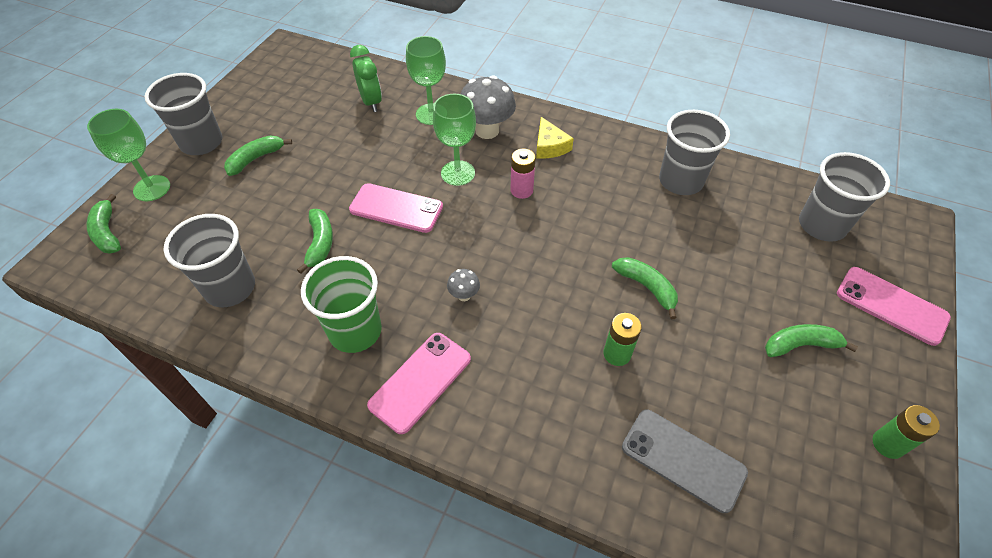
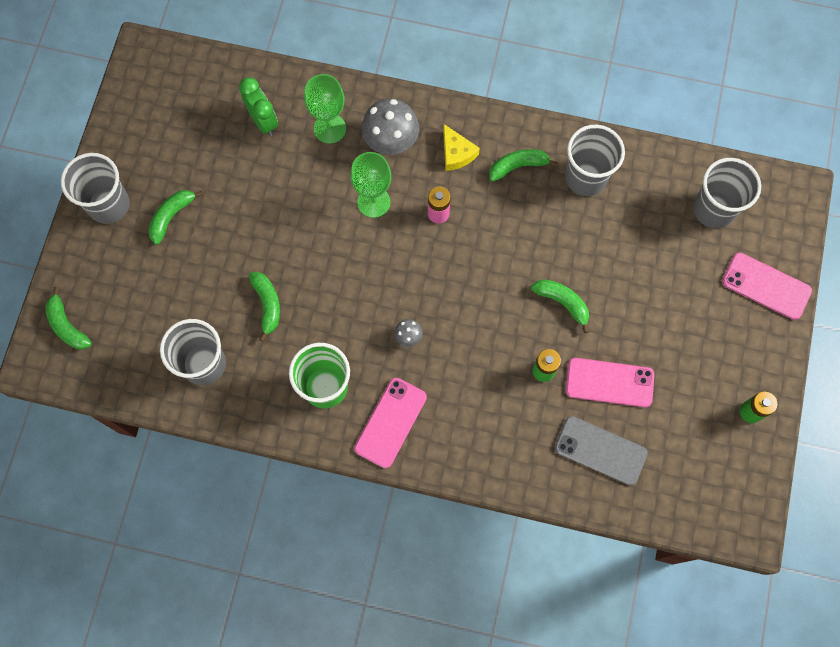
camera: 10 degrees left, 20 degrees up
(152, 188) = (85, 269): green goblet -> none
(396, 208) = (325, 254): pink phone -> pink phone (609, 382)
(800, 345) = (690, 337): green banana -> green banana (518, 166)

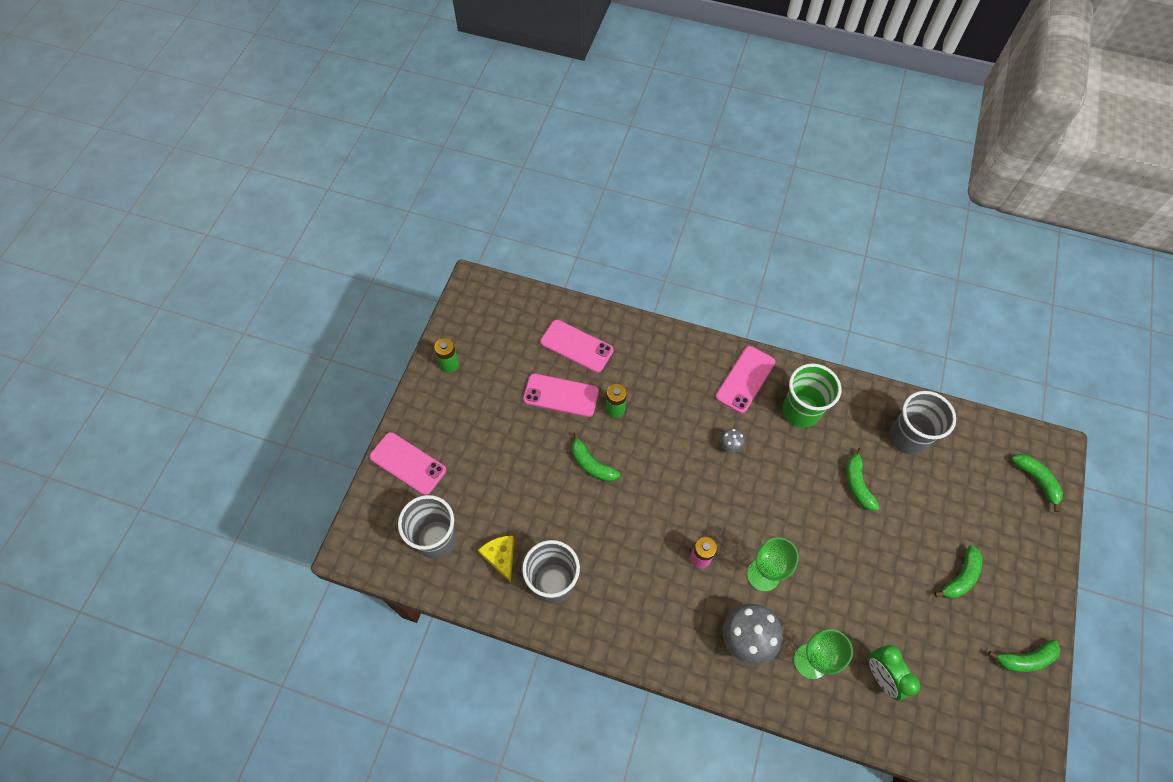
camera: 175 degrees left, 10 degrees down
(109, 205) = (1025, 595): grey cup -> none
(456, 153) = (679, 621): yellow cheese -> yellow cheese (500, 557)
(518, 166) = (618, 601): green banana -> green banana (1024, 659)
(600, 450) = (576, 346): grey phone -> pink phone

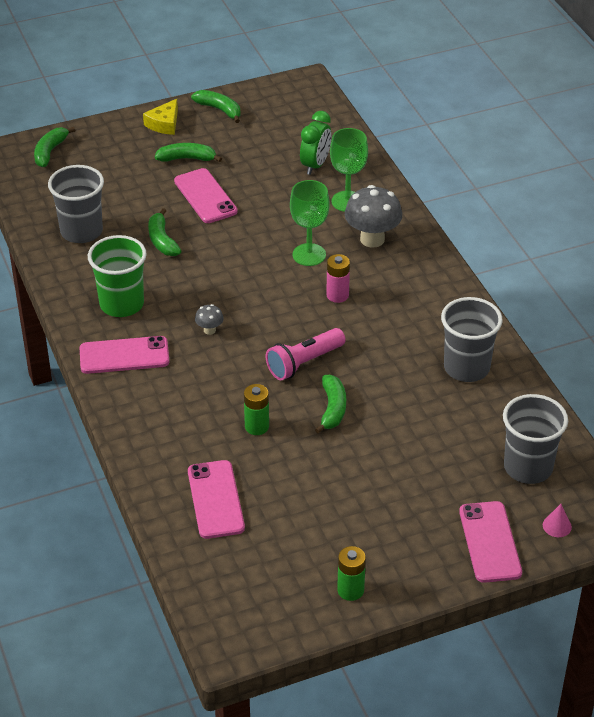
camera: 130 degrees left, 20 degrees down
(380, 512) = (557, 526): none -> pink cone
(500, 557) = (488, 414): yellow cheese -> yellow cheese (164, 124)
(561, 395) = (286, 475): pink phone -> pink phone (205, 196)
(648, 480) = (304, 363): none -> pink flashlight
(857, 484) = (162, 240): green banana -> green banana turned 120 degrees clockwise

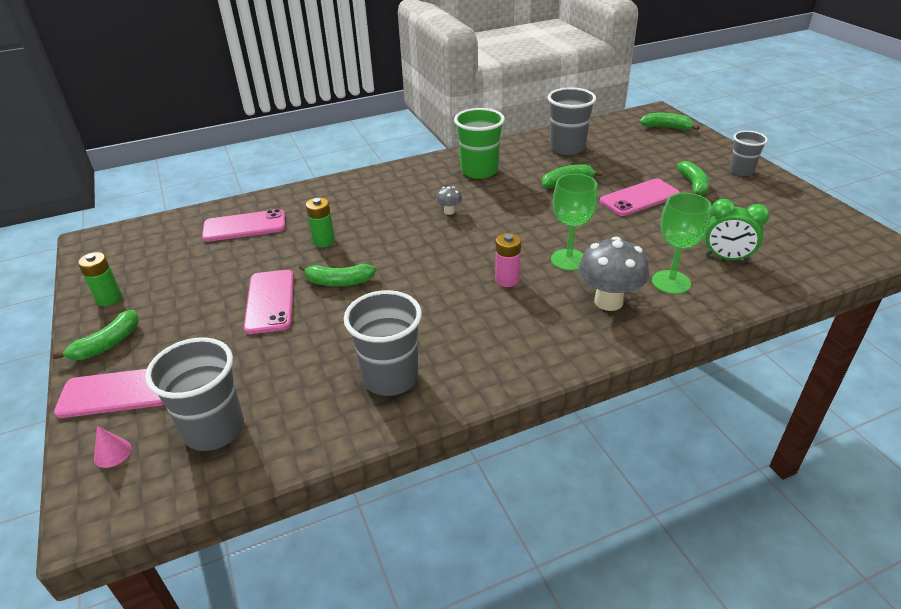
camera: 90 degrees right, 5 degrees down
(124, 356) = (417, 177): pink phone -> pink phone (270, 301)
(164, 124) = (741, 171): yellow cheese -> grey cup
(219, 110) = (786, 197): green banana -> green banana (107, 344)
(304, 363) = (404, 263): pink flashlight -> none

